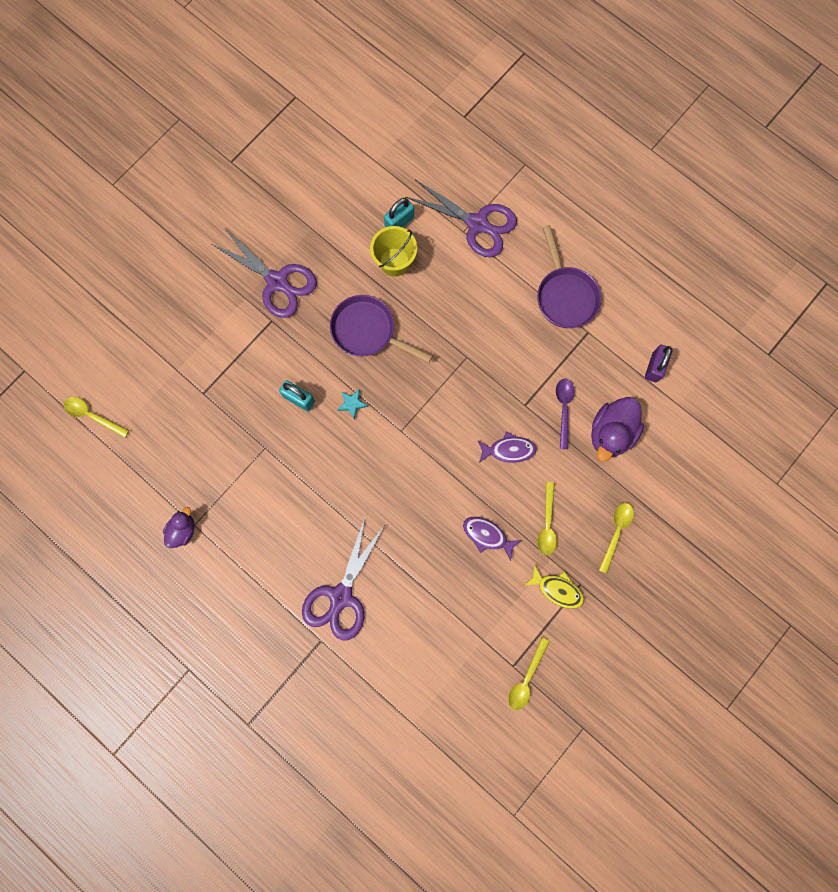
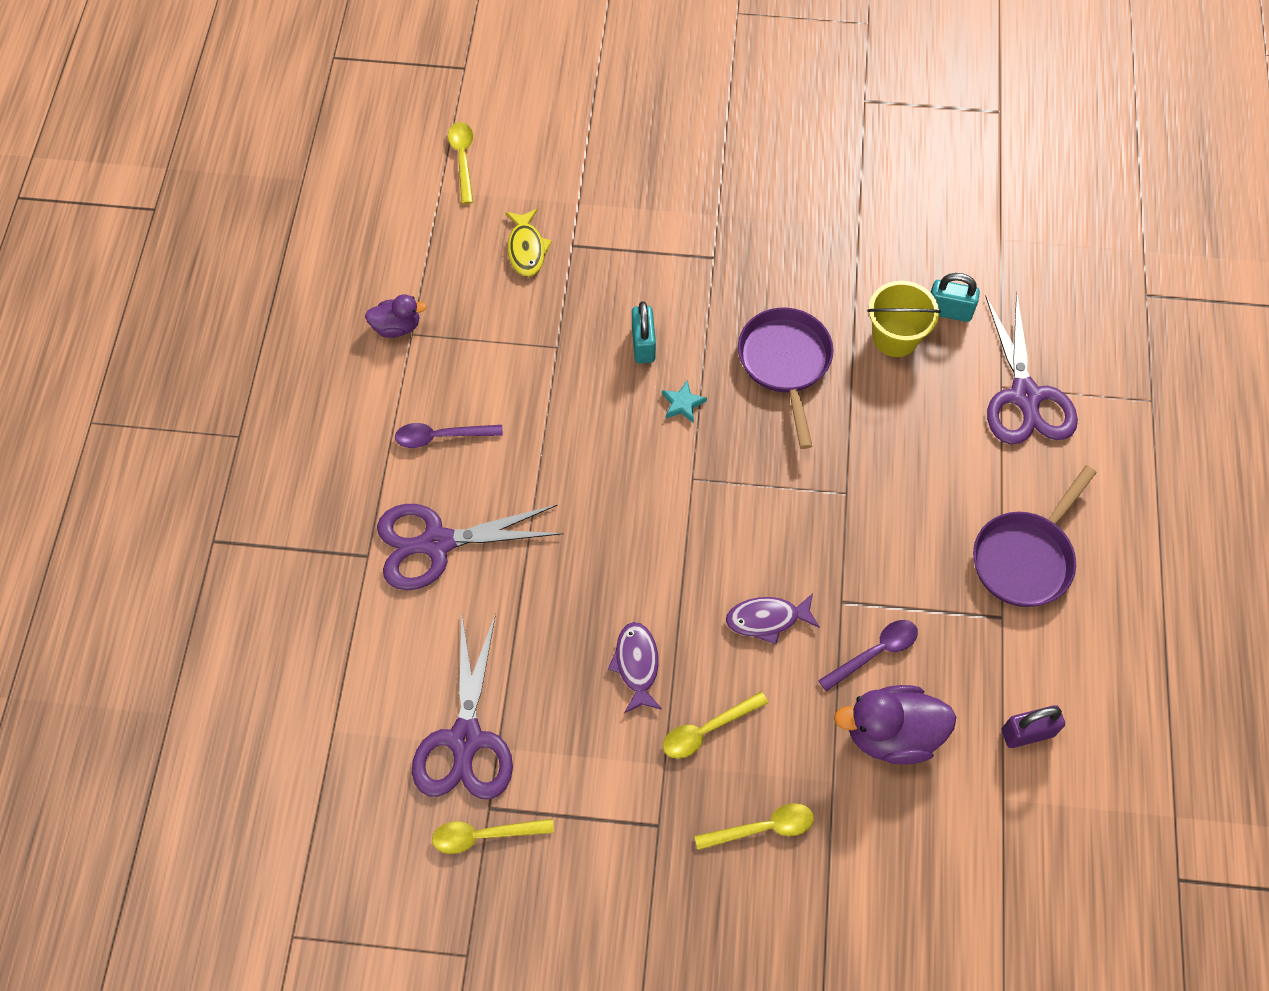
camera: 55 degrees right, 15 degrees down
(275, 551) = (441, 436): none -> purple spoon
(277, 282) = (764, 233): purple scissors -> purple scissors (466, 739)
(508, 450) = (767, 619): purple fish -> purple fish turned 120 degrees clockwise
(557, 589) = (630, 799): yellow fish -> yellow fish (526, 249)

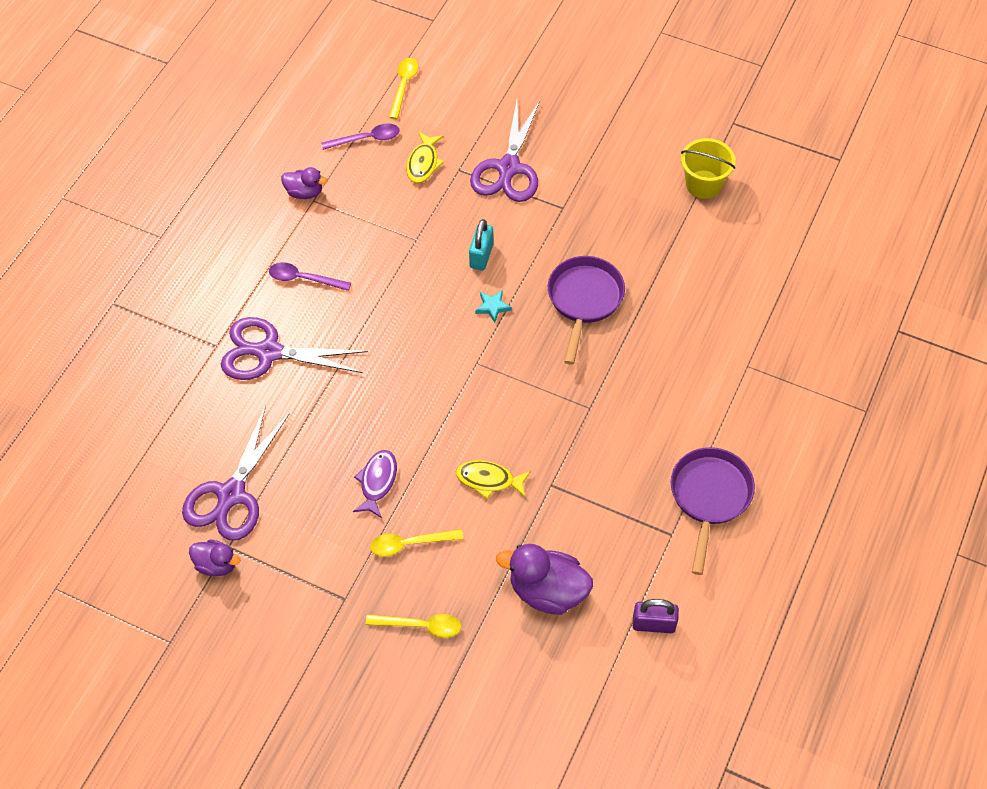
camera: 20 degrees right, 5 degrees down
(484, 835) = (216, 564): yellow spoon -> purple duck
(767, 619) = (489, 480): purple fish -> yellow fish
(875, 653) = (560, 529): purple spoon -> purple spoon (366, 139)
(895, 337) = (679, 305): yellow bucket -> yellow bucket (703, 184)
(949, 311) = (730, 298): turquoise padlock -> none
(1025, 396) = (763, 378): purple scissors -> purple scissors (508, 168)
(1025, 558) = (709, 497): purple pan -> purple pan turned 135 degrees clockwise

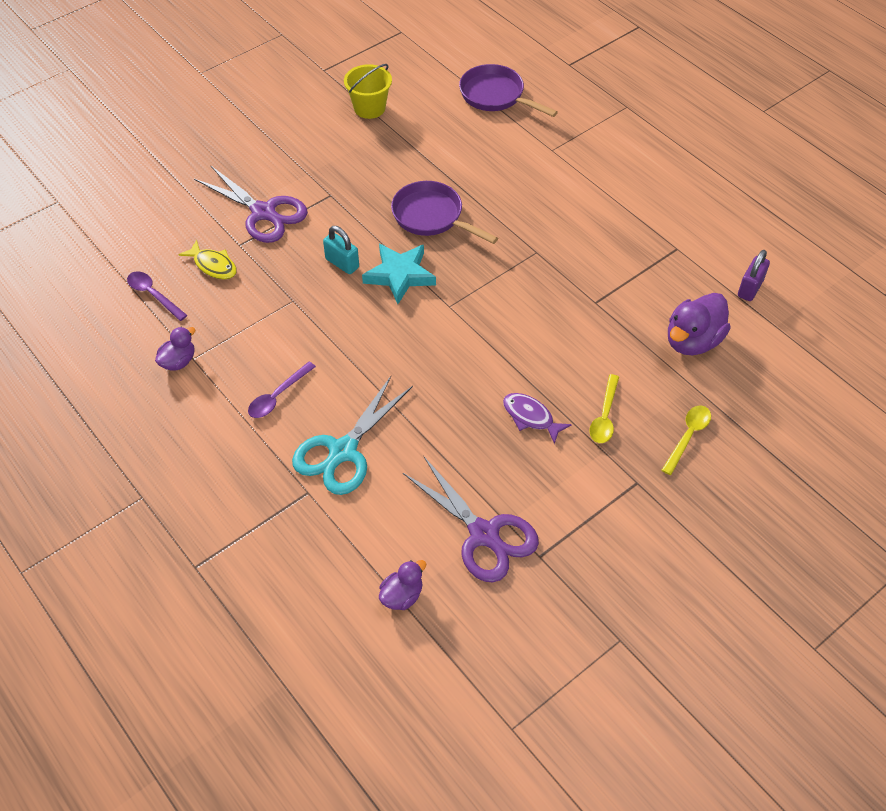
camera: 65 degrees left, 5 degrees down
(216, 564) = (554, 572): purple duck -> purple duck (402, 596)
(269, 352) = (343, 451): purple scissors -> turquoise scissors
(366, 139) = (153, 295): purple spoon -> purple spoon turned 60 degrees counterclockwise
(404, 86) = (115, 248): yellow spoon -> none
(489, 480) = (570, 340): yellow fish -> none
(492, 307) = (400, 275): turquoise star -> turquoise star, size x2.10
(709, 497) = (655, 215): purple pan -> purple pan (495, 96)

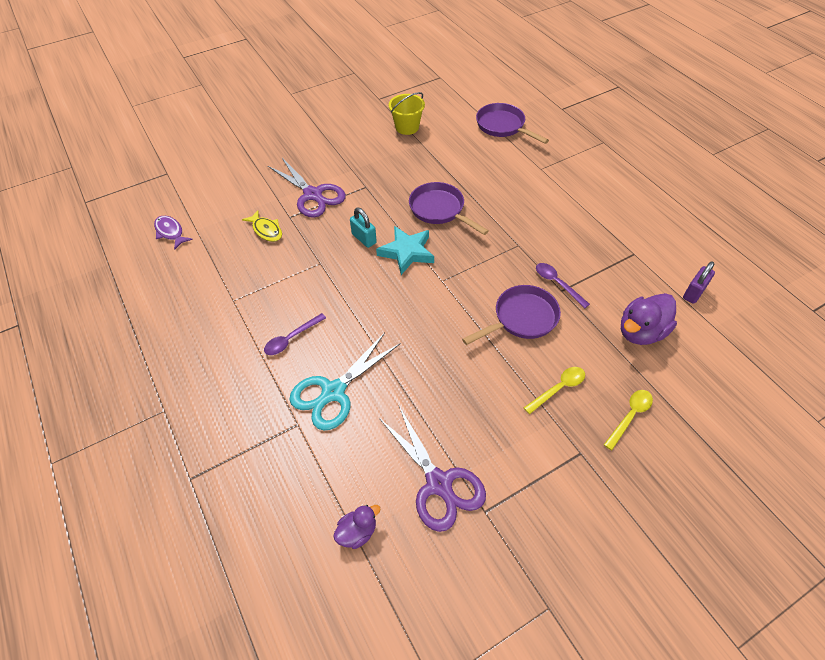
camera: 10 degrees right, 0 degrees up
(153, 295) = (216, 248): purple spoon -> purple spoon (557, 284)
(178, 361) = (221, 301): purple duck -> none
(530, 417) = (494, 382): purple fish -> purple fish (170, 232)
(552, 341) = (521, 318): none -> purple pan
(604, 416) = (558, 388): yellow spoon -> yellow spoon turned 150 degrees counterclockwise

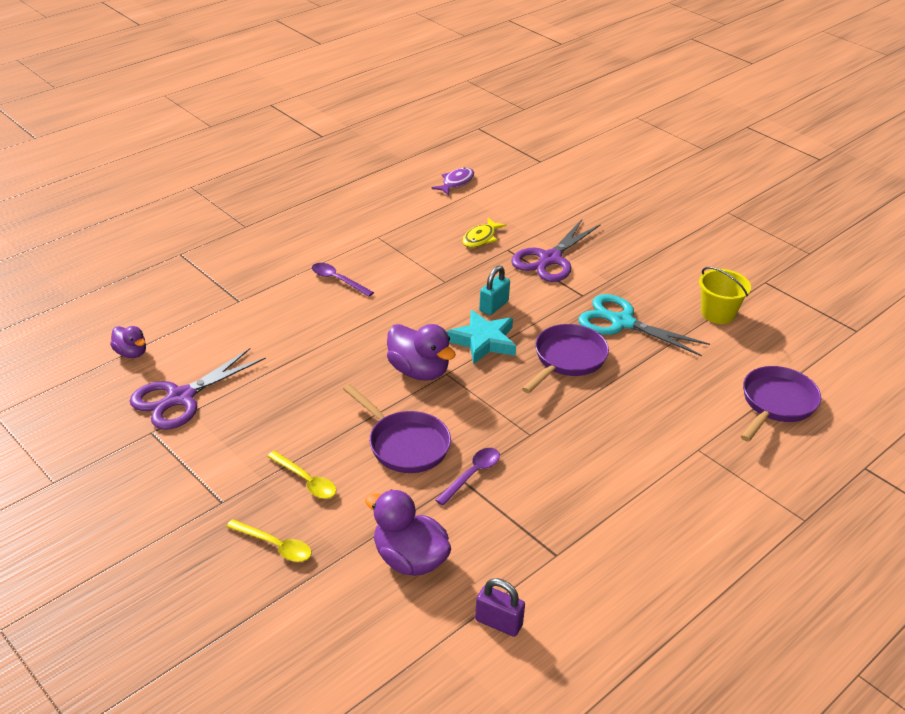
camera: 75 degrees right, 15 degrees down
(333, 392) = (278, 316): turquoise scissors -> turquoise scissors (622, 322)
(435, 297) = (419, 371): none -> purple duck

